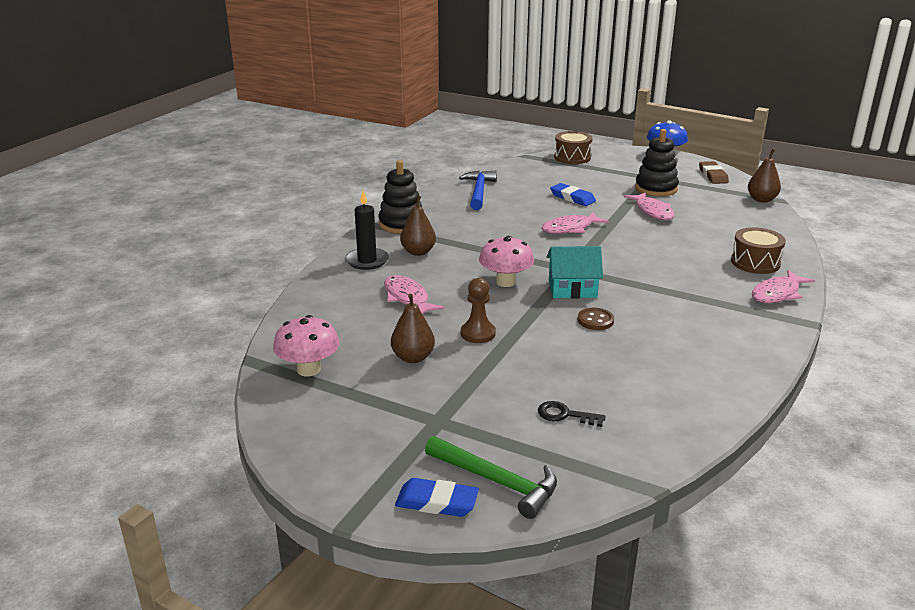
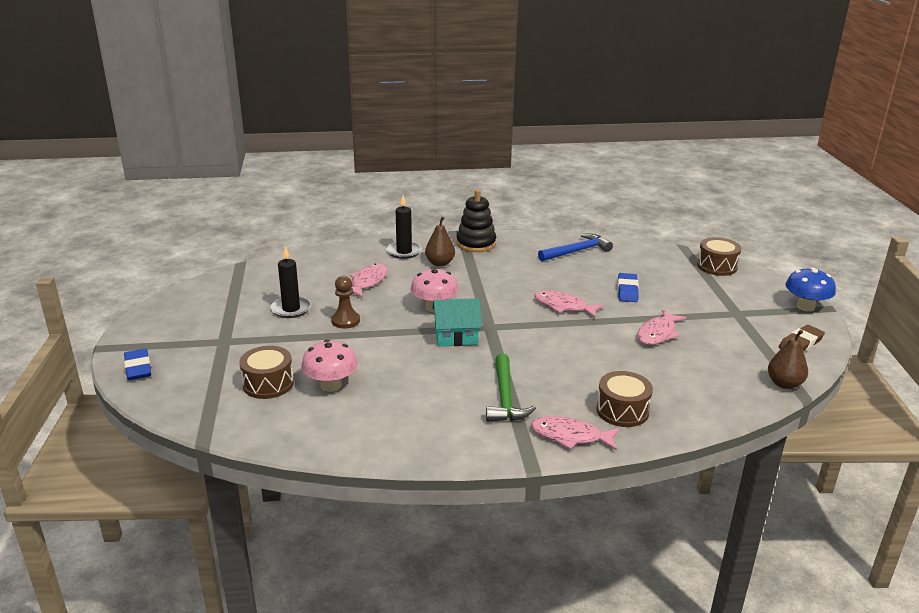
camera: 55 degrees right, 0 degrees up
(308, 369) = (246, 283): pink mushroom -> pink mushroom (331, 385)
(413, 357) = (291, 309): brown pear -> black candle
(497, 482) = (172, 381): green hammer -> green hammer (505, 398)
(565, 415) = (268, 384): black key -> brown drum
(572, 289) = (456, 336): turquoise house -> turquoise house turned 60 degrees counterclockwise
(595, 320) = (415, 360): brown button -> none
(656, 188) = (714, 322): black stacking toy -> none

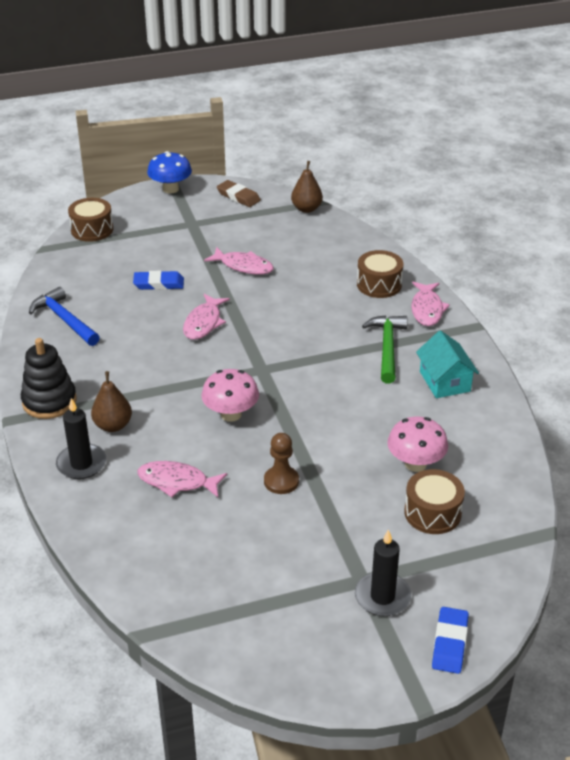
camera: 100 degrees left, 10 degrees up
(138, 368) = (450, 643): blue eraser -> blue eraser turned 45 degrees counterclockwise
(291, 309) = (266, 538): black candle -> black candle (382, 597)
(456, 336) = (289, 390): turquoise house -> turquoise house (445, 381)
(505, 398) = (387, 347): green hammer -> green hammer turned 75 degrees counterclockwise

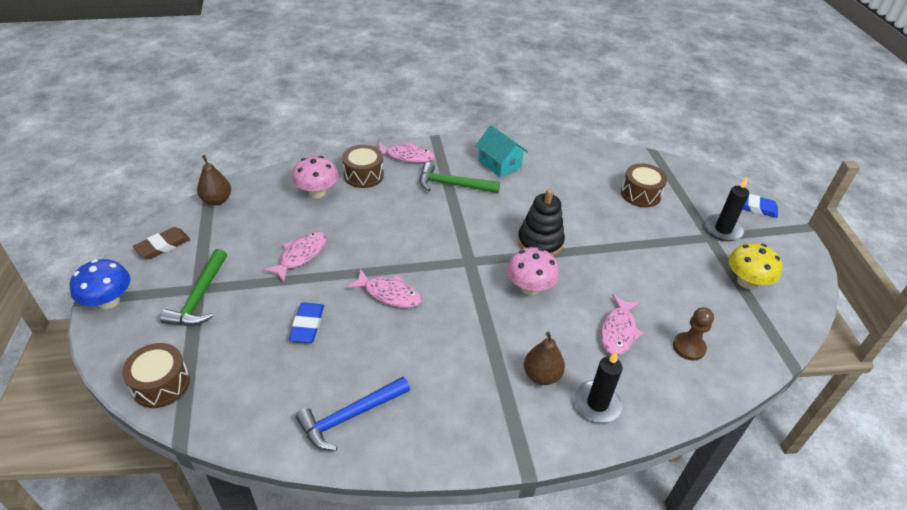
camera: 85 degrees left, 5 degrees up
(49, 401) = (499, 432): black stacking toy -> black stacking toy (540, 242)
(182, 226) = (199, 297): none -> green hammer
(280, 608) = (746, 282): none -> yellow mushroom
(281, 481) = (613, 265): brown pawn -> brown pawn (689, 347)
(415, 464) = (591, 193): pink mushroom -> pink mushroom (317, 192)
(445, 381) = (499, 164): turquoise house -> turquoise house turned 60 degrees clockwise

